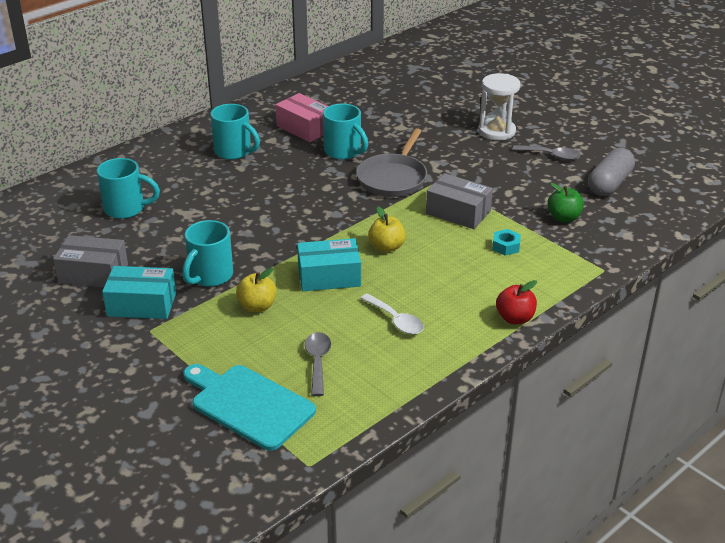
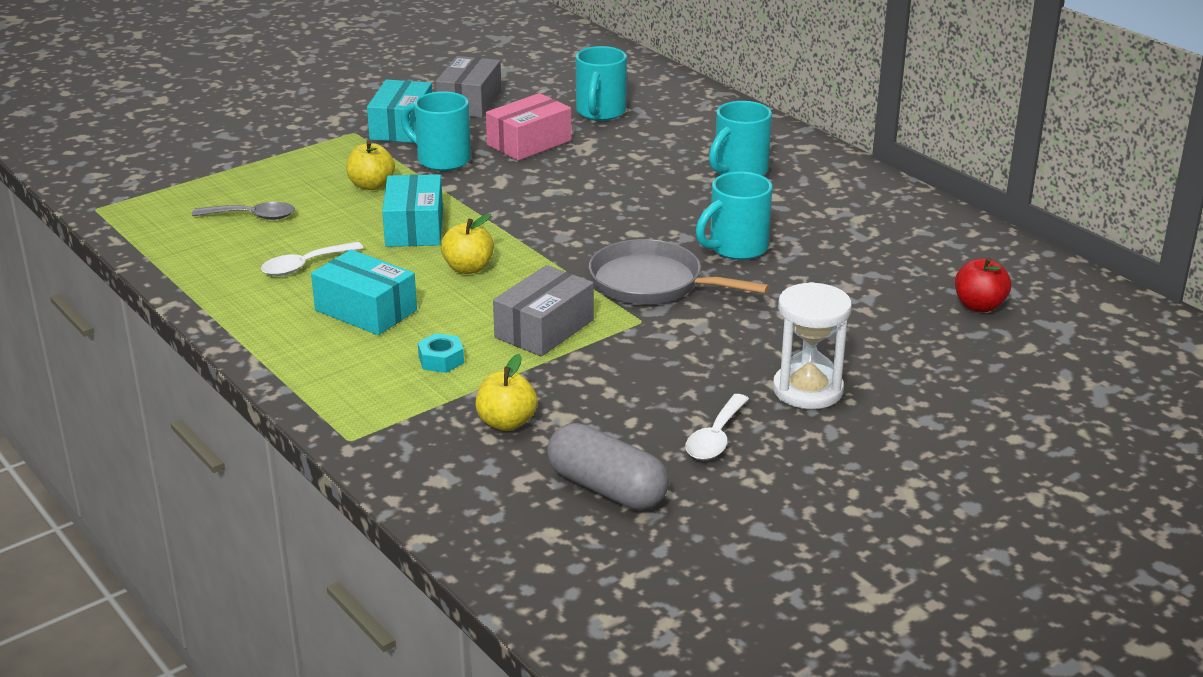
camera: 95 degrees right, 5 degrees down
(249, 404) = (204, 180): turquoise cutting board -> none
(305, 128) = (812, 221): pink box -> pink box (529, 143)
(453, 283) = (366, 310): none -> turquoise box
(515, 318) = (268, 348): red apple -> red apple (979, 306)
(551, 155) = (715, 437): grey spoon -> white spoon
(563, 218) = (506, 422): green apple -> yellow apple

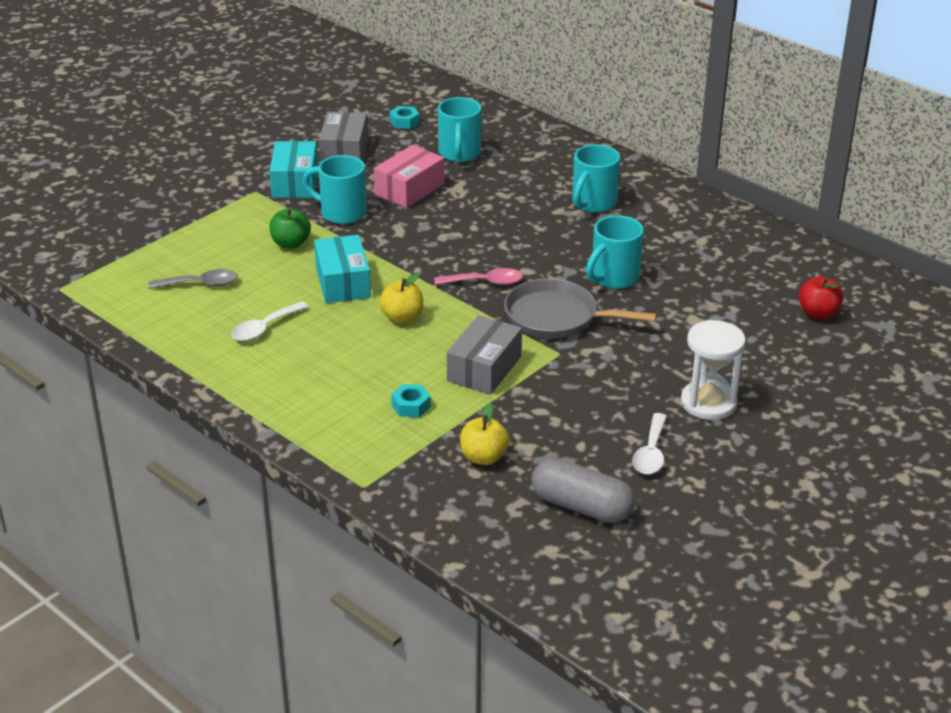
camera: 10 degrees left, 5 degrees up
(366, 310) = (332, 366): turquoise box -> none
(371, 185) = (290, 243): yellow apple -> green apple
(549, 78) = (404, 122): none -> turquoise nut
(580, 241) = (485, 282): none -> pink spoon

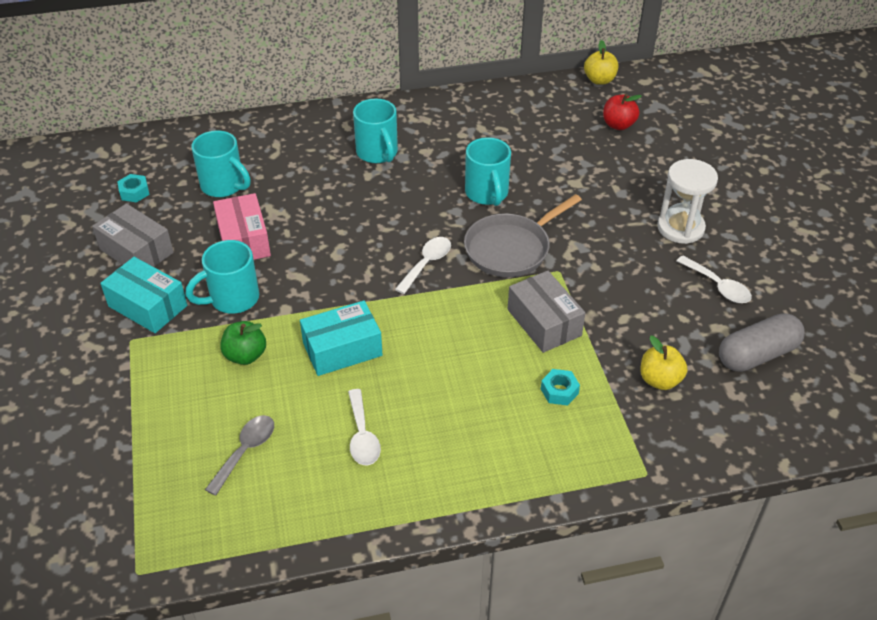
camera: 55 degrees left, 10 degrees up
(343, 282) = (342, 349): turquoise box -> turquoise box turned 45 degrees counterclockwise
(402, 317) = (430, 336): yellow apple -> yellow apple (599, 80)
(485, 282) = (427, 264): pink spoon -> white spoon

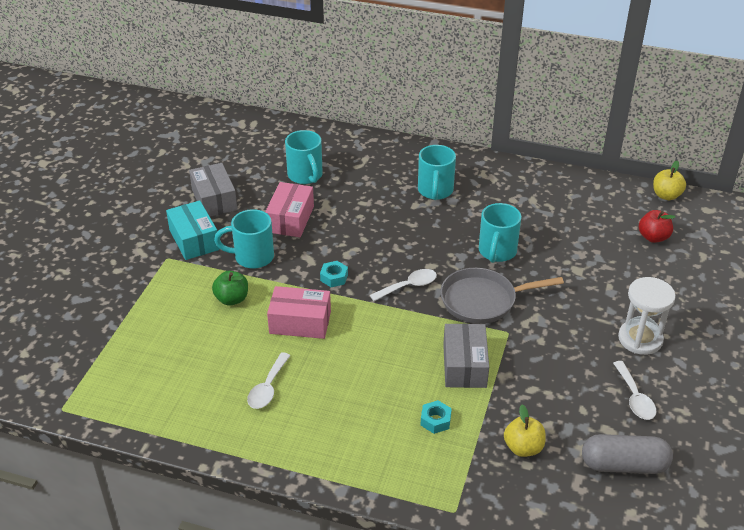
camera: 30 degrees right, 5 degrees down
(134, 192) = (242, 159): turquoise nut -> turquoise nut (334, 277)
(245, 451) = (184, 363): grey spoon -> none
(342, 349) = (300, 322): turquoise box -> pink box

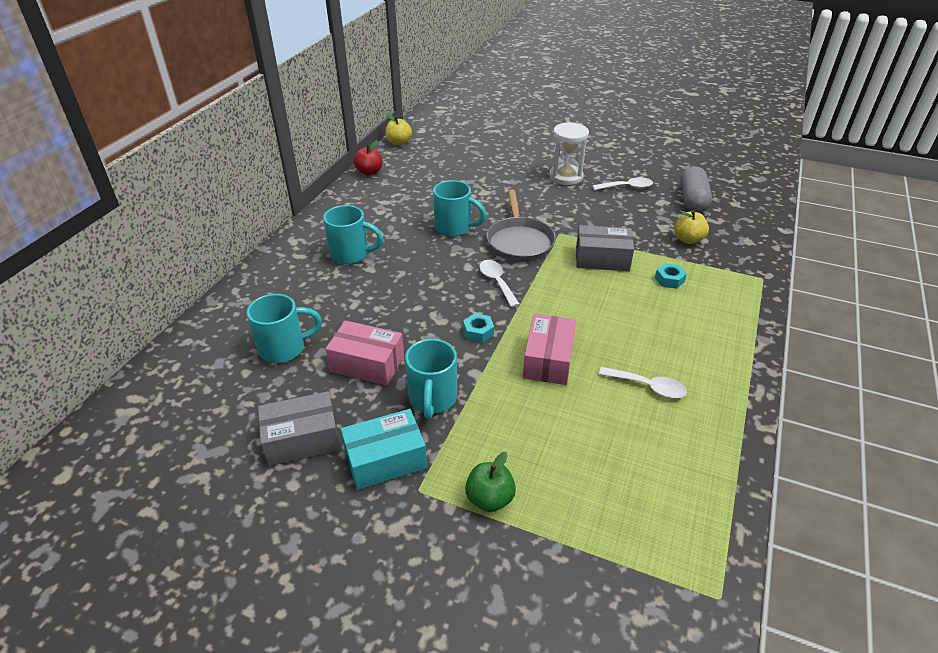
camera: 85 degrees left, 0 degrees up
(232, 299) = (508, 418): green apple -> green apple (490, 499)
(653, 237) = (449, 155): red apple -> red apple (369, 172)

